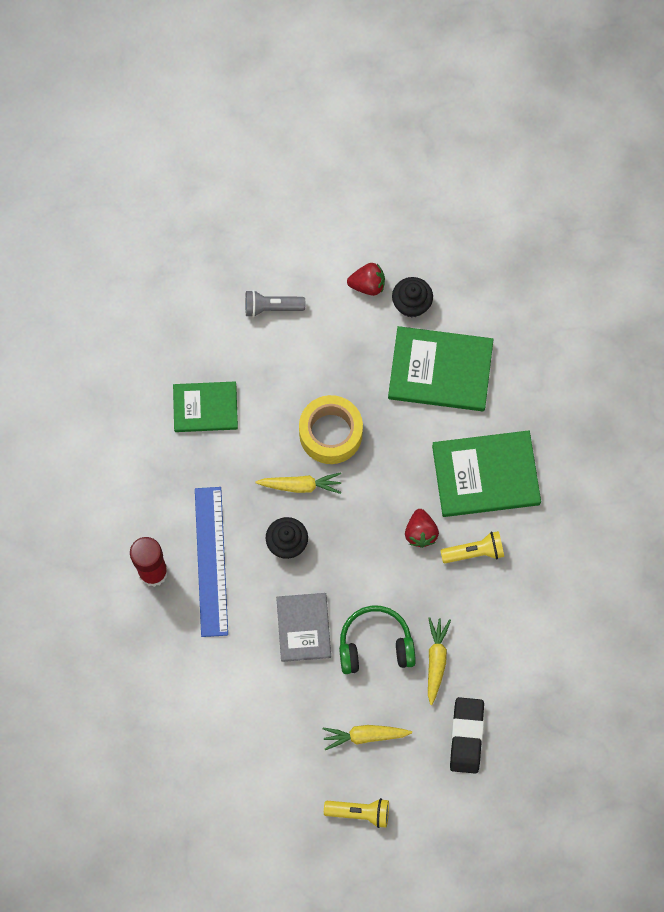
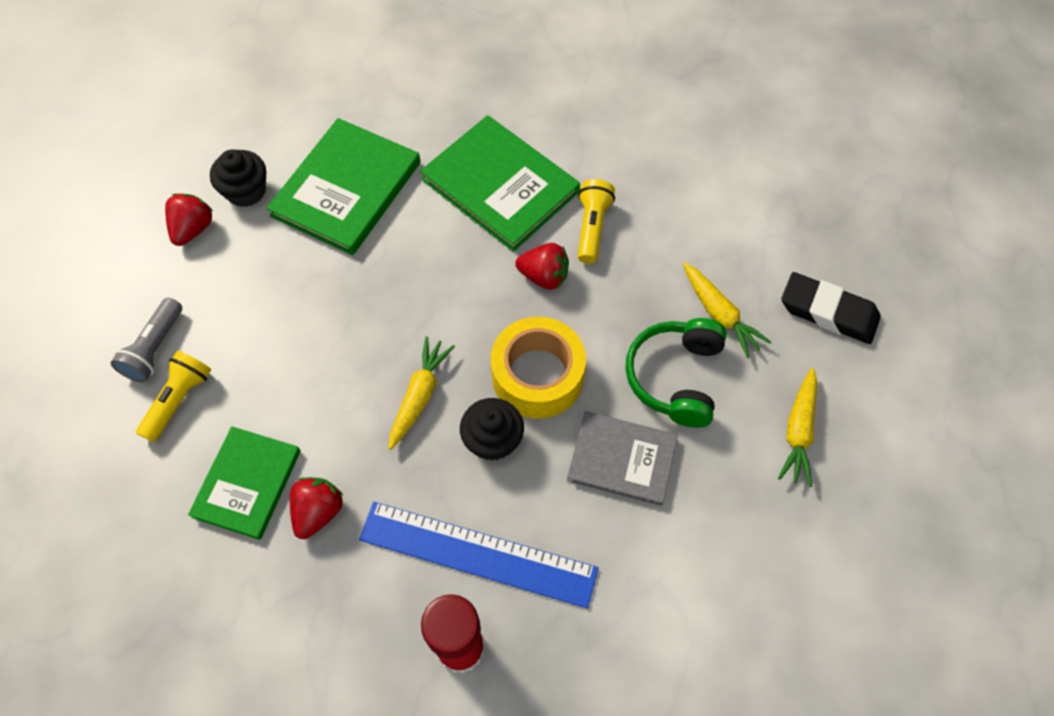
camera: 70 degrees left, 10 degrees down
(203, 457) = (318, 512): none -> red strawberry
(330, 433) = (365, 335): yellow tape -> yellow tape (537, 376)
(359, 812) = (906, 474): yellow flashlight -> yellow flashlight (179, 400)
(436, 661) = (719, 314): yellow carrot -> yellow carrot turned 150 degrees counterclockwise
(485, 475) = (500, 185): green book -> green book turned 60 degrees counterclockwise

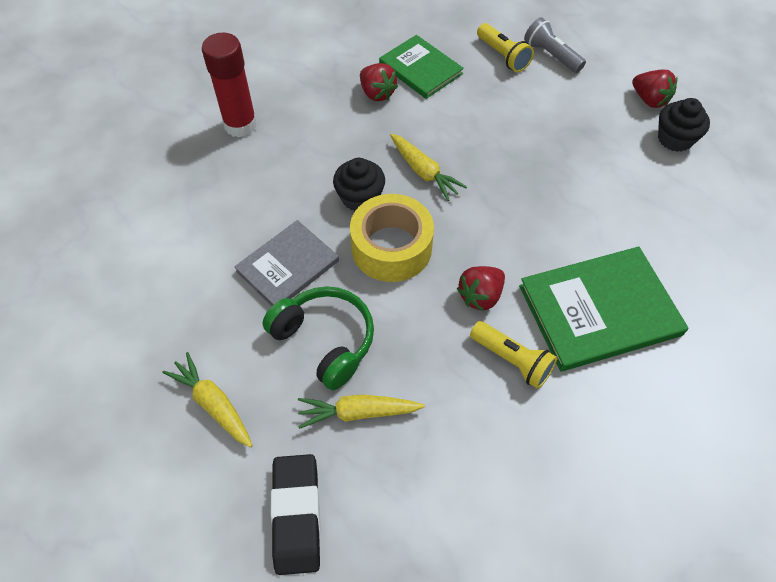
camera: 120 degrees right, 5 degrees down
(346, 189) = (647, 200): green book -> none
(478, 553) = (288, 156): blue ruler -> none
(828, 312) = (297, 515): black eraser -> black eraser turned 60 degrees counterclockwise

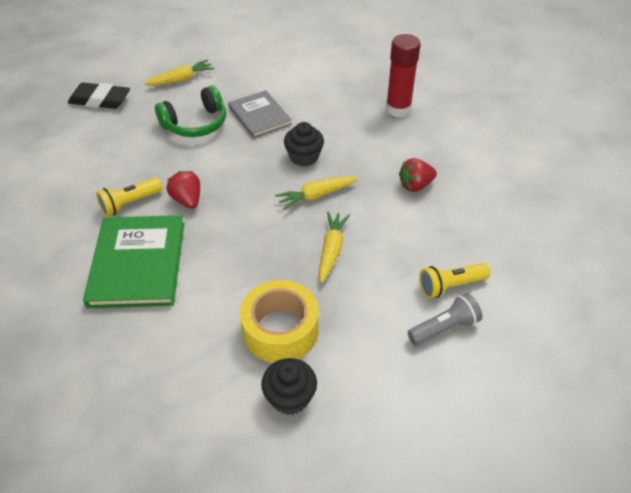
camera: 105 degrees right, 10 degrees down
(359, 413) = (140, 130): yellow carrot -> yellow carrot (331, 250)
(391, 247) = (251, 164): yellow tape -> yellow tape (280, 330)
(420, 69) = (442, 220): green book -> none
(649, 100) = (354, 397): red strawberry -> none

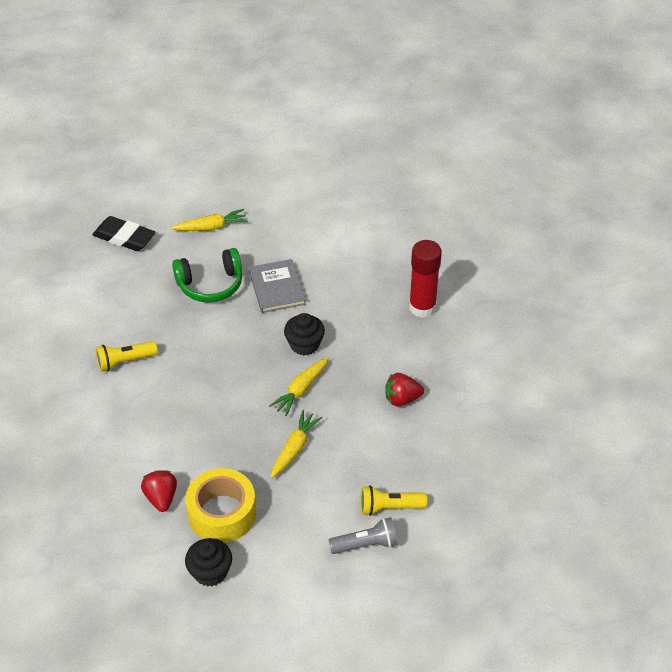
camera: 15 degrees right, 0 degrees up
(137, 263) = (117, 423): green book -> none
(187, 200) = (178, 369): red strawberry -> red strawberry (161, 498)
(316, 196) = (301, 390): yellow carrot -> yellow carrot turned 45 degrees counterclockwise

